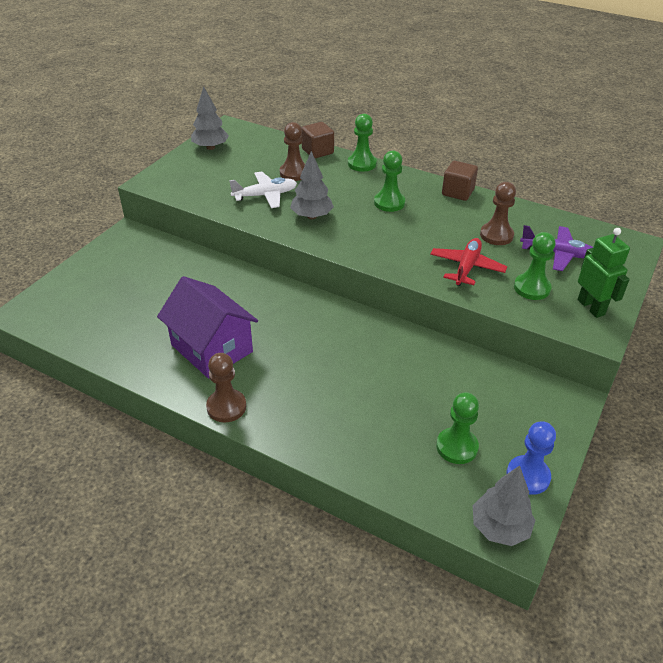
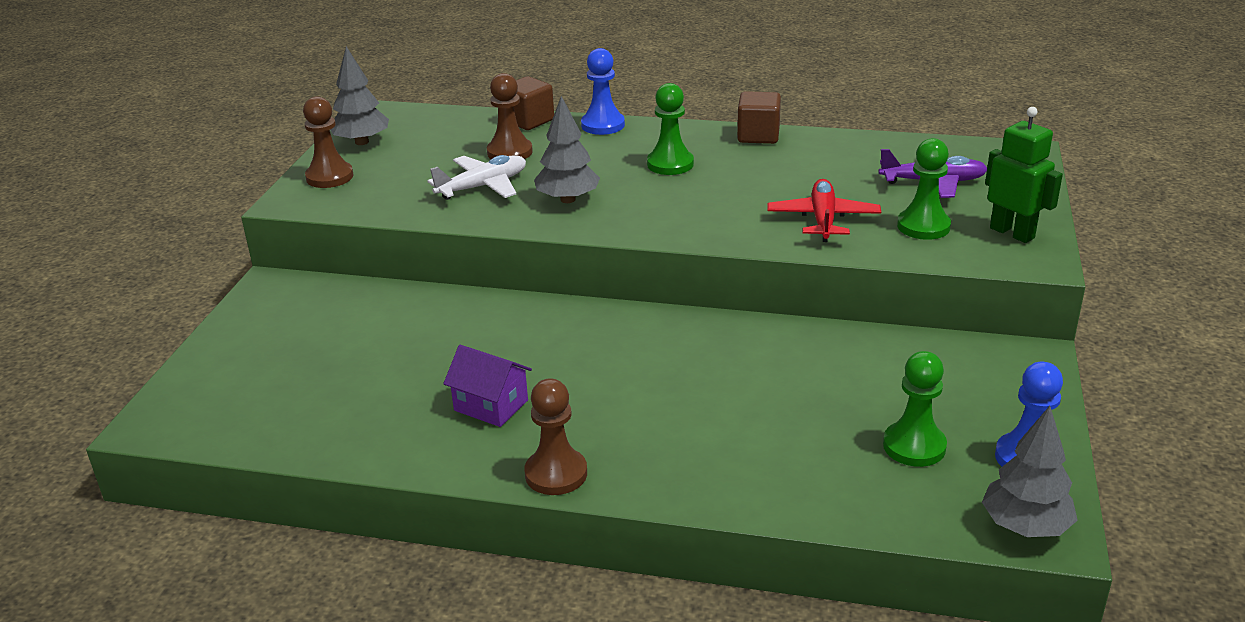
camera: 15 degrees left, 10 degrees down
(212, 348) = (491, 405): purple house -> purple house, size x0.56
(362, 164) = (603, 125): green pawn -> blue pawn
(496, 235) = (840, 176): brown pawn -> brown pawn (329, 177)

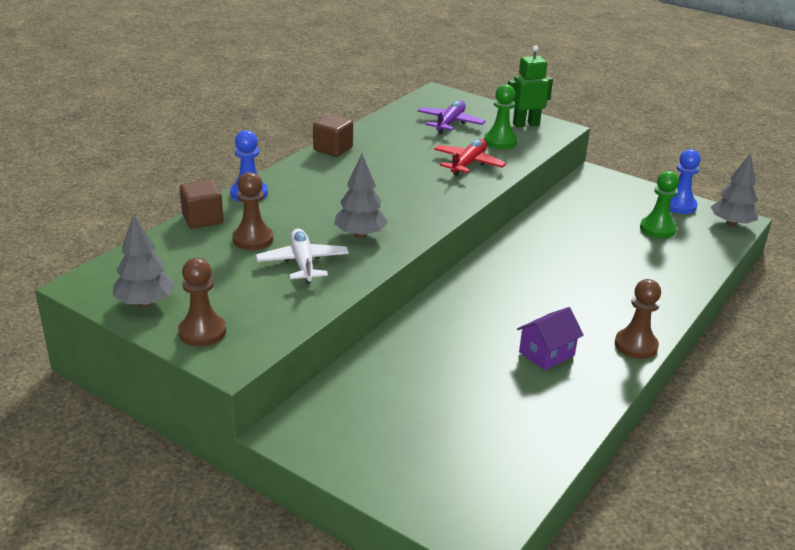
camera: 70 degrees left, 0 degrees up
(670, 164) = (343, 187): green pawn -> none
(823, 219) = (468, 164): red plane -> red plane turned 90 degrees clockwise

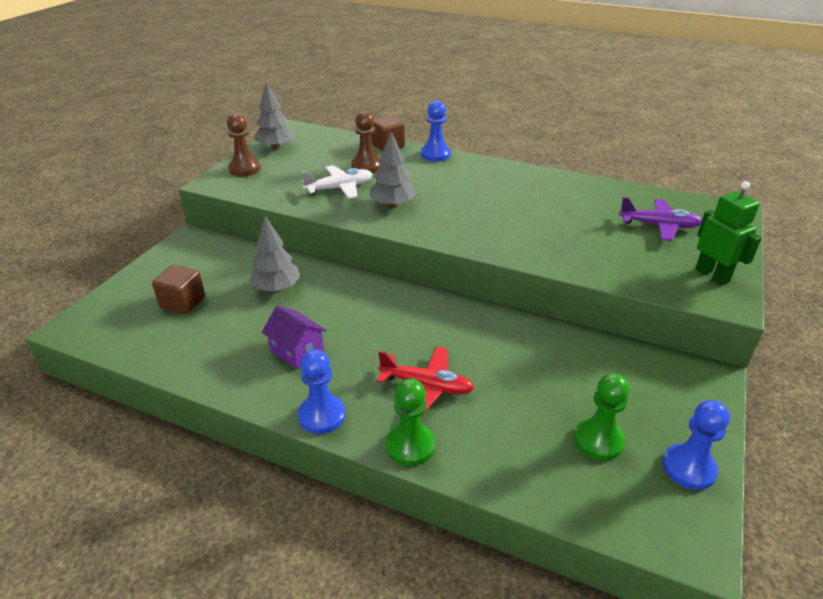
camera: 80 degrees right, 5 degrees up
(333, 149) = (539, 175): brown cube -> brown cube (183, 302)
(468, 164) = (568, 244): red plane -> red plane (426, 386)
(500, 141) = (643, 260): green pawn -> green pawn (410, 446)
(636, 345) = (322, 415): brown pawn -> blue pawn
(731, 224) = (674, 535): grey tree -> grey tree (277, 288)

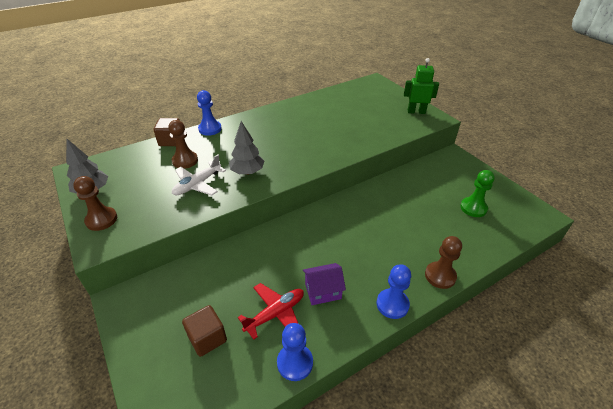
camera: 55 degrees left, 5 degrees up
(277, 288) = (246, 273): grey tree -> none
(339, 188) = (197, 184): white plane -> white plane turned 150 degrees counterclockwise
(410, 446) = (440, 276): green pawn -> brown pawn
(426, 386) = (398, 247): red plane -> red plane (275, 314)
(659, 226) = (366, 103): purple plane -> none
(688, 468) = (502, 192): blue pawn -> blue pawn (295, 363)

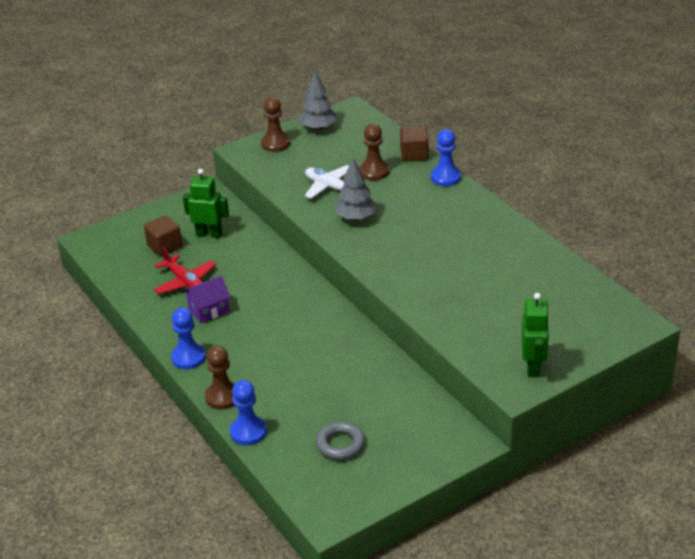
camera: 90 degrees right, 5 degrees down
(198, 296) = (209, 234): none -> green robot
(295, 363) = (135, 297): blue pawn -> blue pawn (248, 432)
(323, 291) = (209, 310): purple house -> purple house turned 75 degrees clockwise
(473, 208) = (340, 444): green pawn -> grey ring

